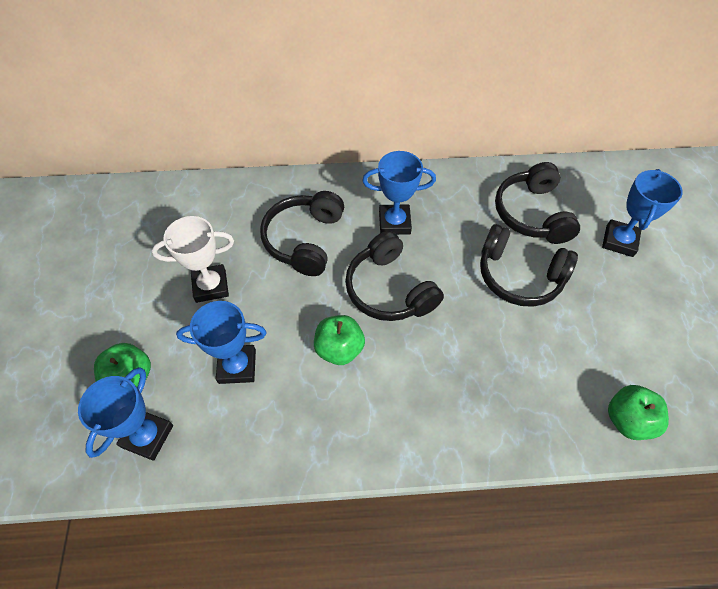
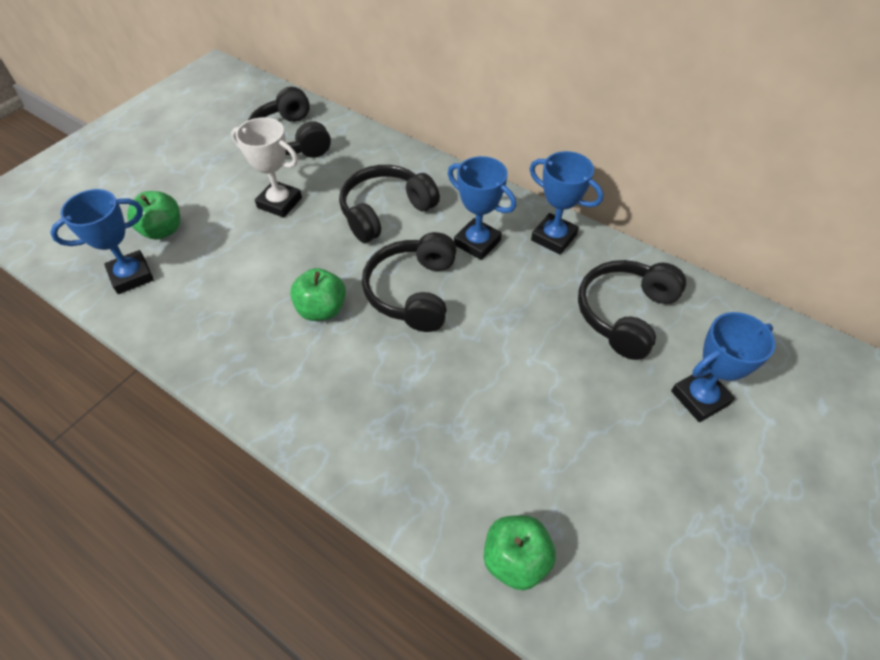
camera: 40 degrees right, 5 degrees down
(237, 366) = (236, 270): blue trophy -> blue trophy (553, 237)
(519, 276) = (548, 358): black headphones -> black headphones (291, 139)

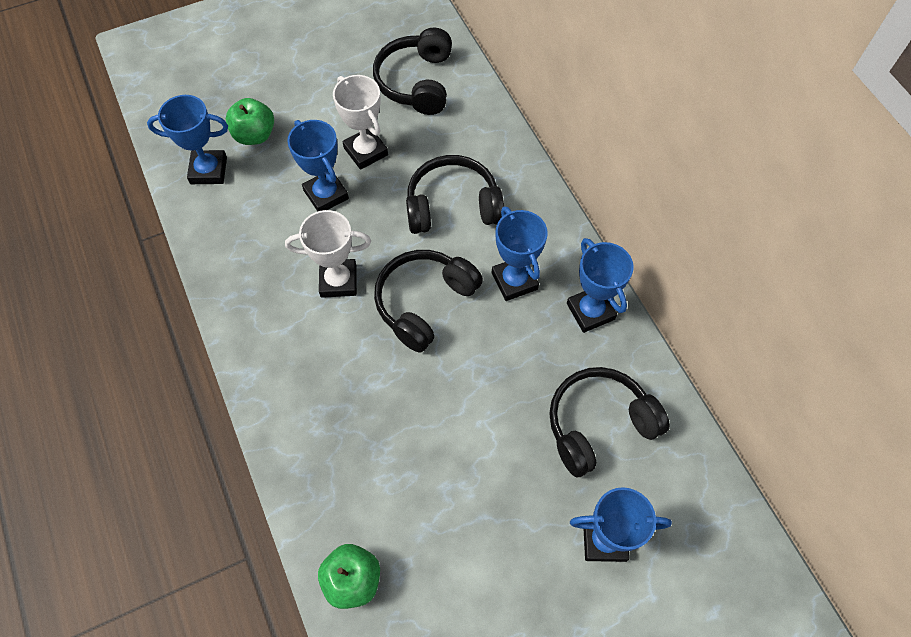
camera: 30 degrees right, 10 degrees up
(264, 248) = (326, 194): none -> blue trophy
(322, 309) = (338, 281): green apple -> white trophy

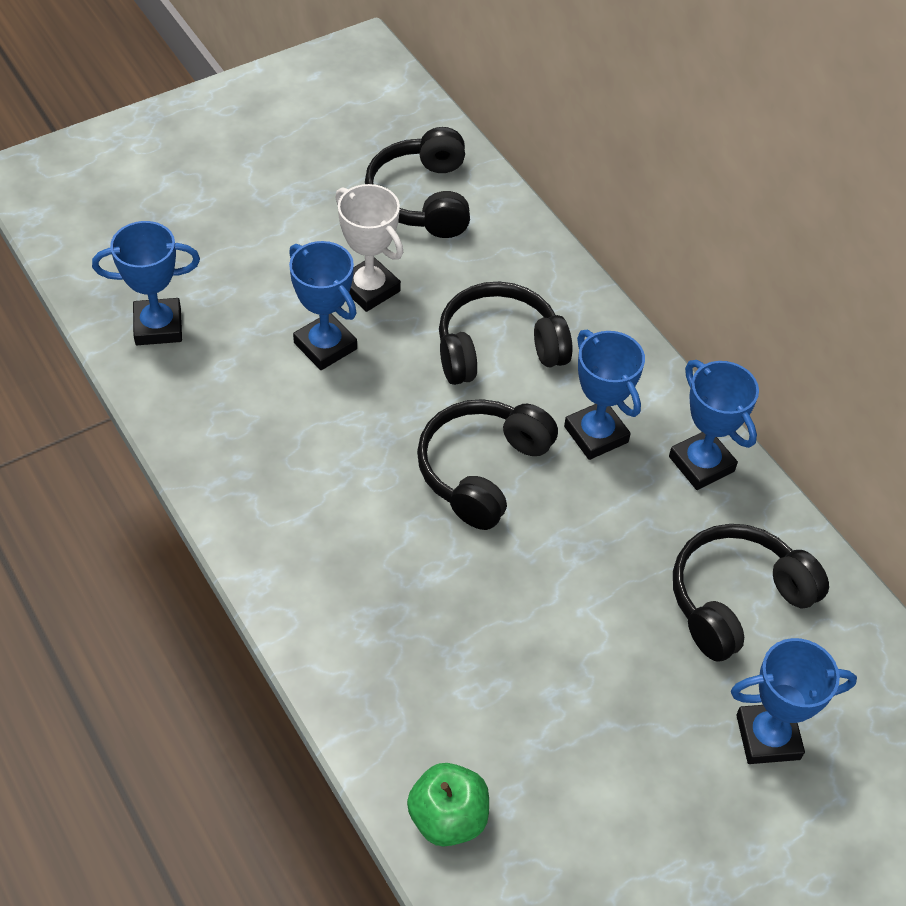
camera: 10 degrees left, 10 degrees down
(254, 135) = (214, 278): green apple -> none
(338, 281) = (362, 452): white trophy -> none

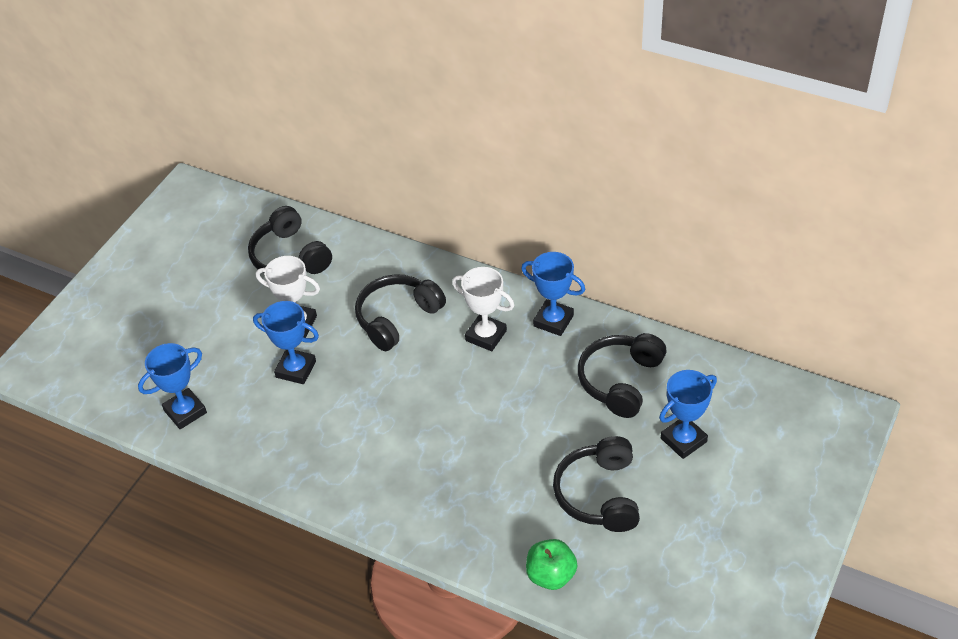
camera: 25 degrees left, 5 degrees down
(482, 470) = (437, 388): black headphones -> black headphones (599, 494)
(596, 434) = (486, 335): blue trophy -> white trophy

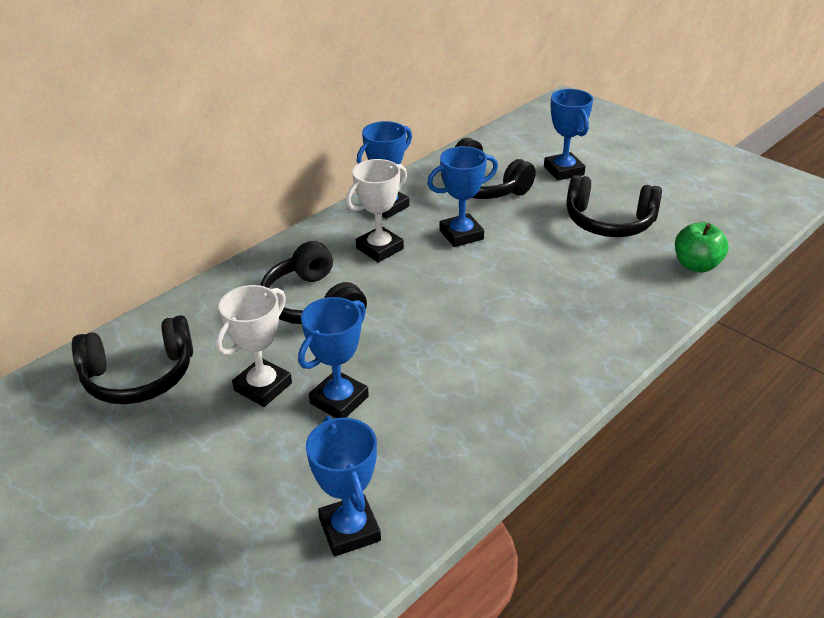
camera: 75 degrees left, 10 degrees down
(530, 385) = (461, 235): none -> blue trophy

